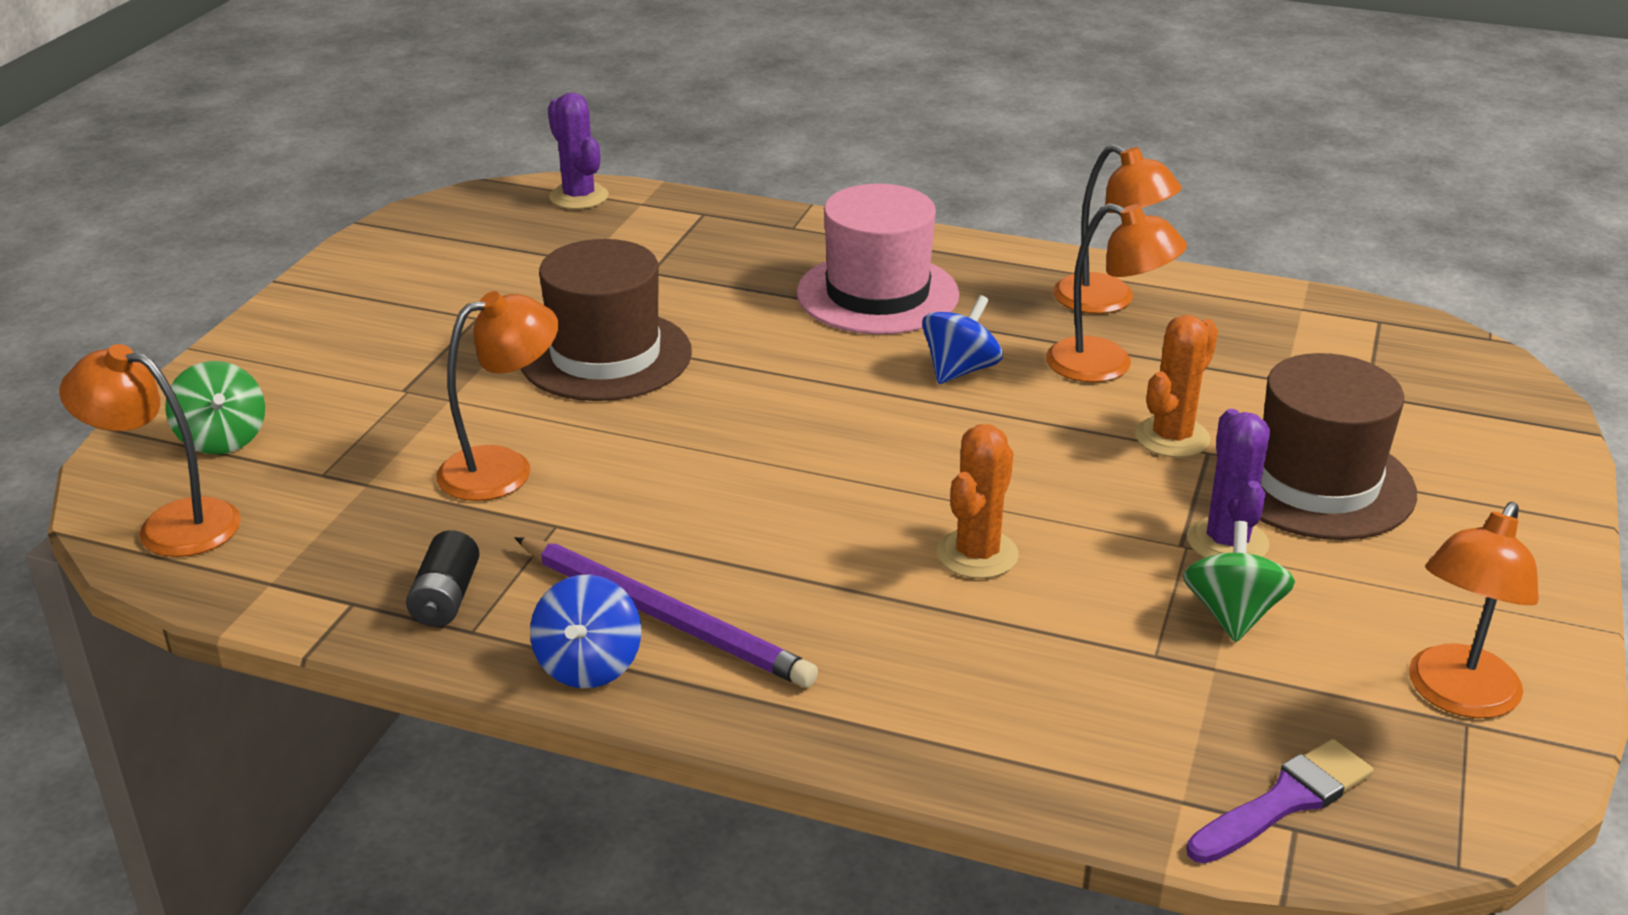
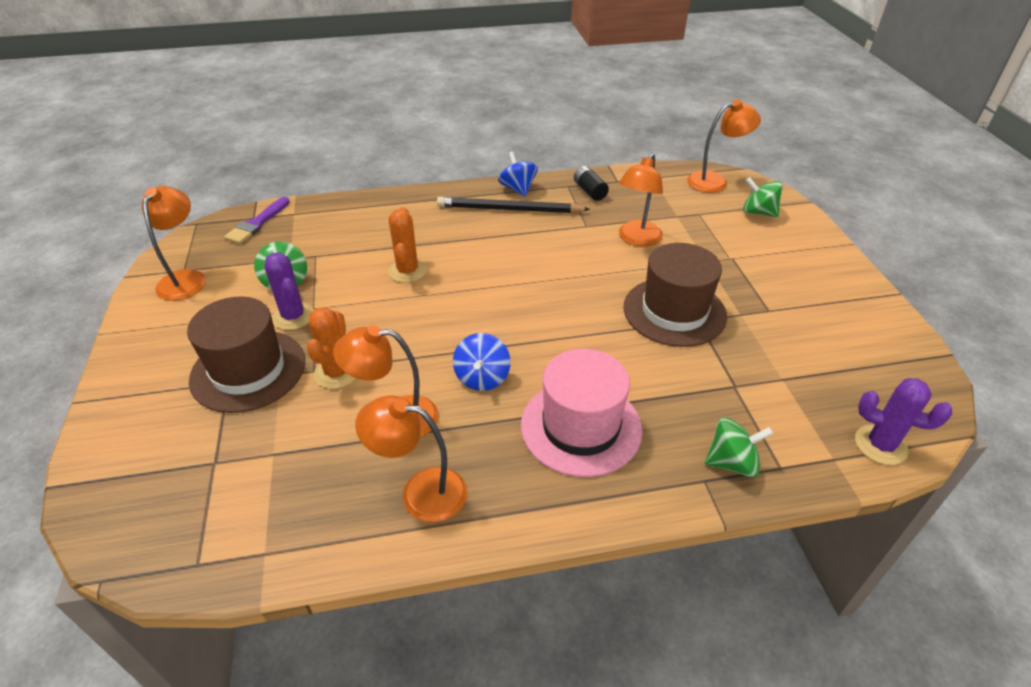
camera: 150 degrees right, 10 degrees up
(663, 616) = (509, 209): purple pencil -> black pencil
(747, 228) = (732, 462): none -> green spinning top

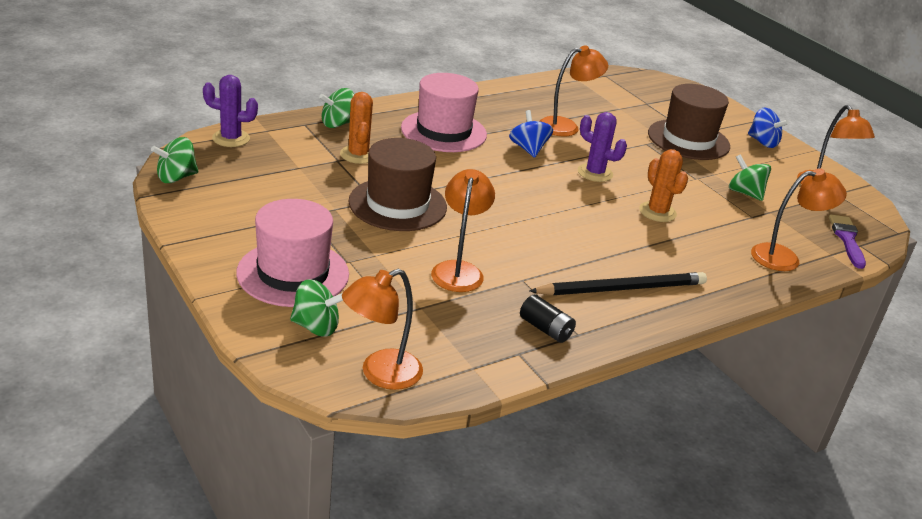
camera: 155 degrees right, 10 degrees down
(293, 316) = (704, 171): purple cactus -> purple cactus (595, 173)
(337, 373) = (629, 143): orange cactus -> orange cactus (358, 155)
(420, 492) = (521, 101): orange lamp -> orange lamp (785, 258)
(518, 189) = (635, 319): blue spinning top -> blue spinning top (762, 142)
(778, 253) = (293, 273): none -> pink hat
(924, 378) = (176, 177): none -> green spinning top

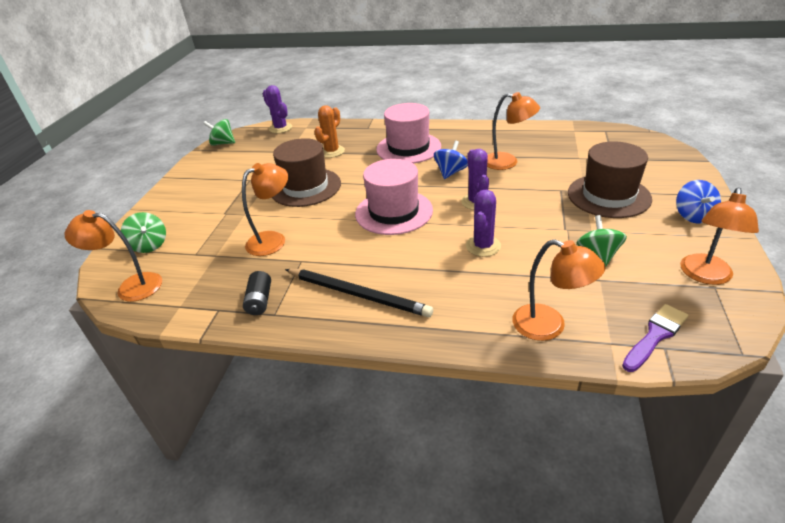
camera: 50 degrees right, 5 degrees up
(293, 273) = (188, 211): pink hat -> pink hat (394, 212)
(338, 124) = (350, 131): green spinning top -> none
(657, 212) = (483, 246): orange cactus -> purple cactus

